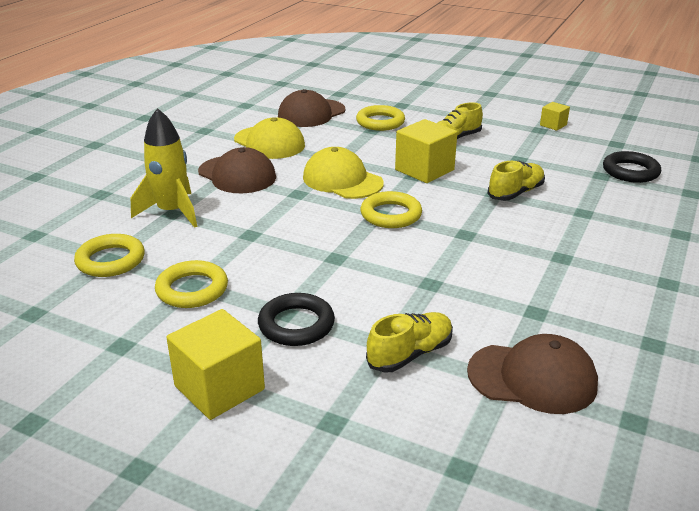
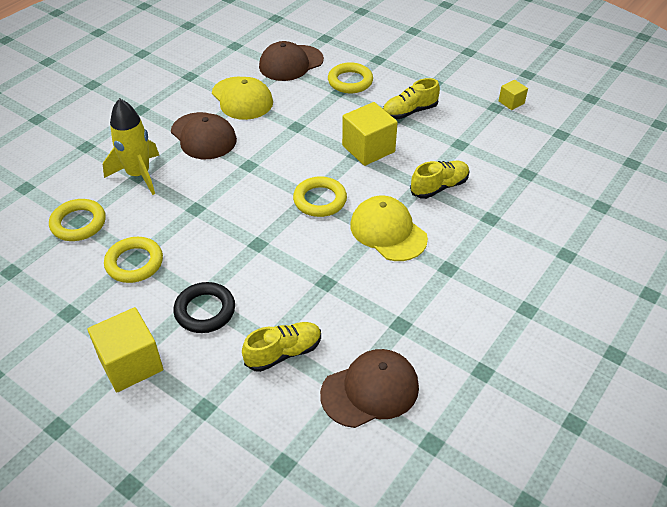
camera: 10 degrees right, 15 degrees up
(342, 180) = (292, 153): yellow cap -> yellow cap (388, 231)
(532, 378) = (370, 390): brown cap -> brown cap turned 45 degrees counterclockwise
(630, 171) = (557, 172): black ring -> none

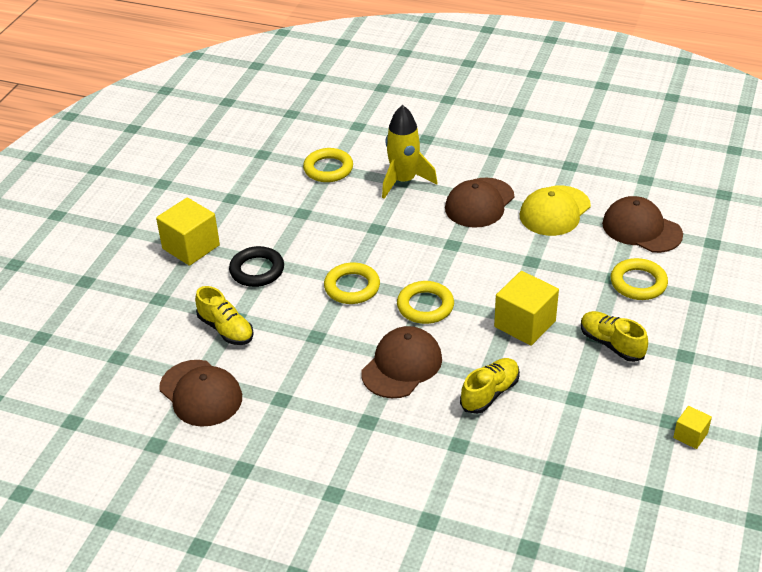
camera: 75 degrees right, 5 degrees down
(134, 263) = (295, 214): yellow ring -> yellow ring (352, 287)
(388, 231) = (402, 366): yellow cap -> brown cap
(439, 187) = (490, 393): yellow shoe -> yellow shoe turned 90 degrees counterclockwise

